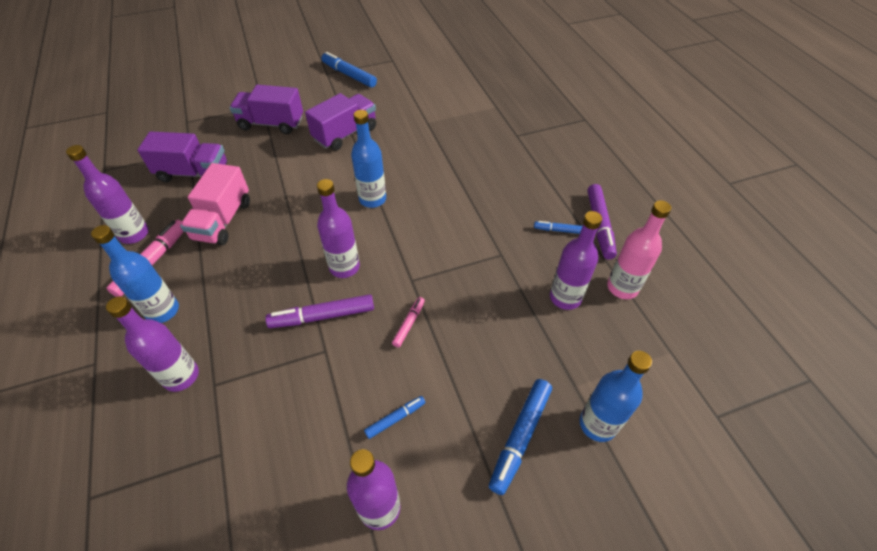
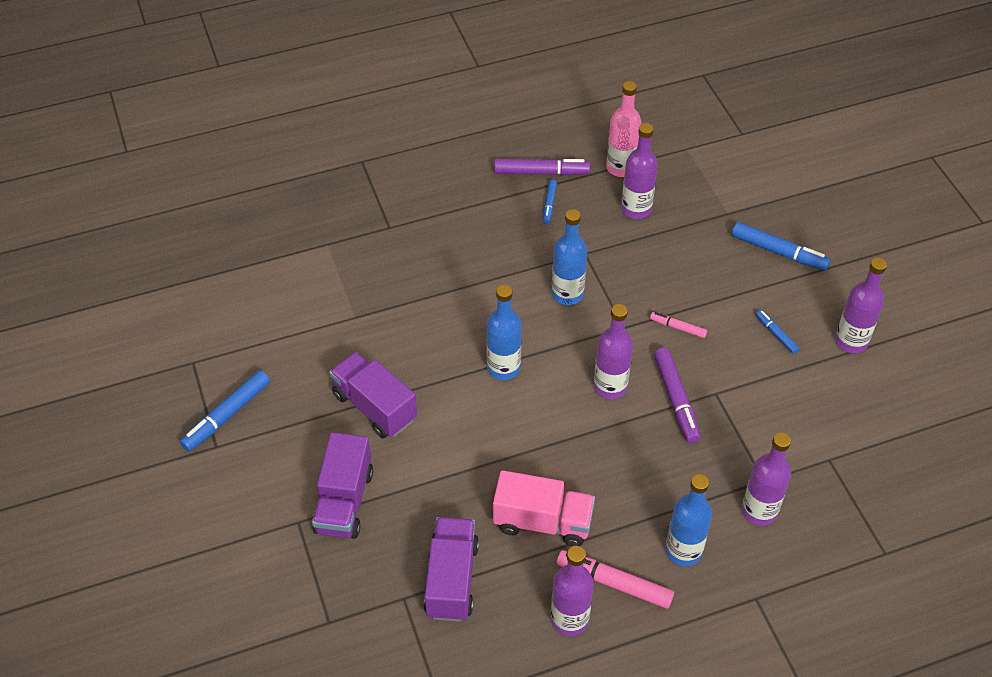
camera: 90 degrees left, 0 degrees up
(597, 424) = (760, 203): blue bottle -> blue bottle (567, 294)

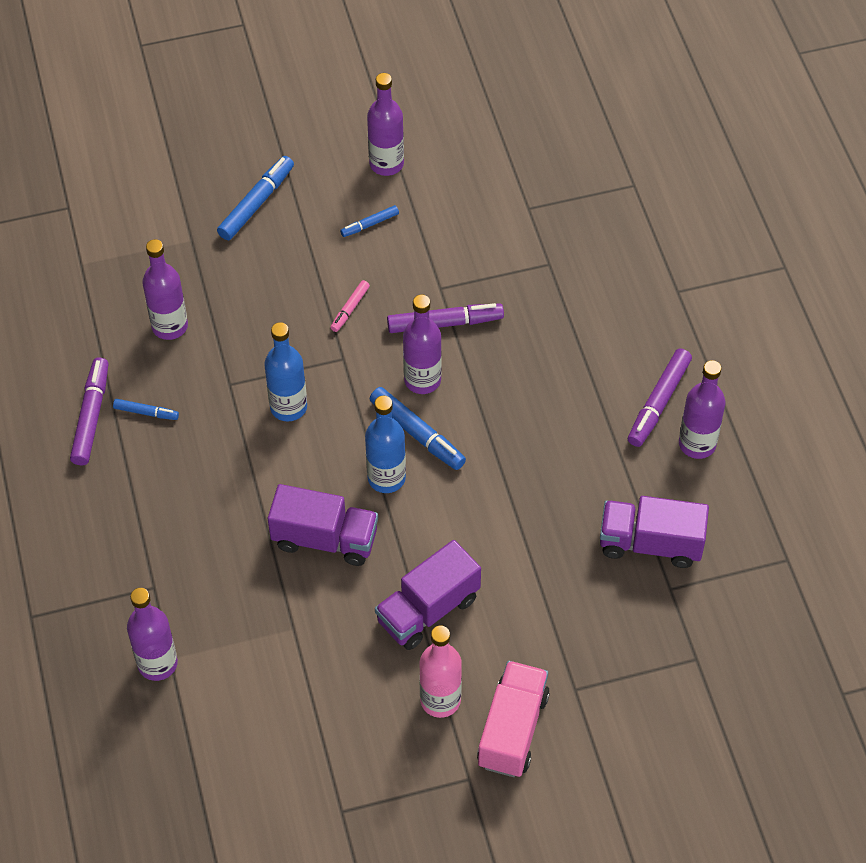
camera: 85 degrees left, 5 degrees up
(227, 415) = (425, 768): blue marker -> blue marker (417, 433)
(344, 501) = (551, 643): purple truck -> purple truck (325, 539)
(542, 522) = (586, 457): pink truck -> pink truck (513, 730)
(614, 583) = (658, 402): pink marker -> purple marker
(621, 168) = (100, 333): pink bottle -> pink bottle (440, 700)
(683, 551) = (625, 341): blue bottle -> none
(759, 511) = (583, 273): purple bottle -> purple bottle (157, 663)

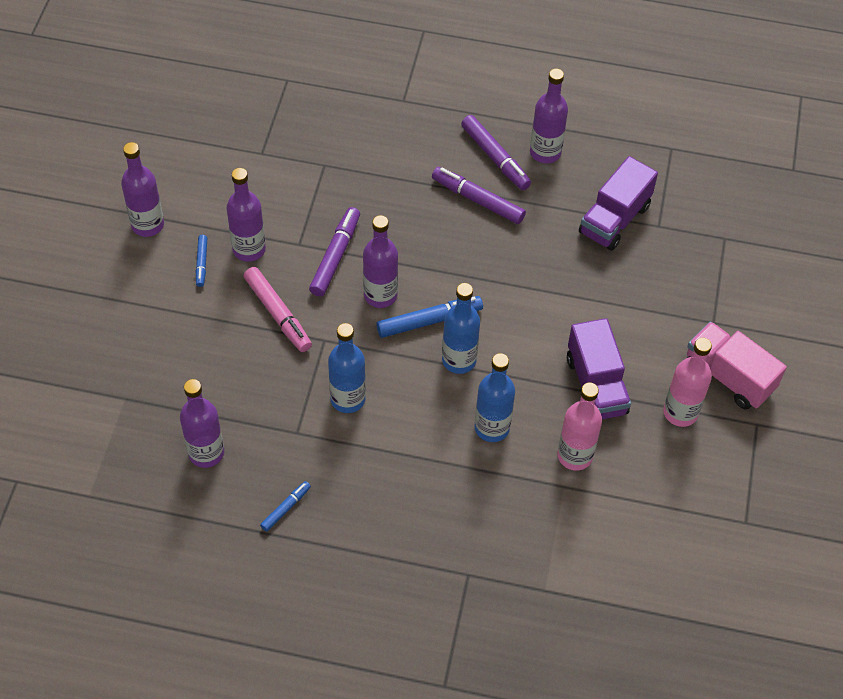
camera: 65 degrees left, 0 degrees up
(91, 416) = (262, 553): purple marker -> purple marker (477, 200)
(157, 663) = (545, 602): purple bottle -> purple bottle (249, 249)
(256, 203) = (120, 333): blue marker -> none
(325, 539) = (492, 428): purple truck -> blue bottle
(333, 624) = (575, 456): none -> pink bottle
(350, 309) = (278, 314): pink marker -> pink marker, size x1.80

